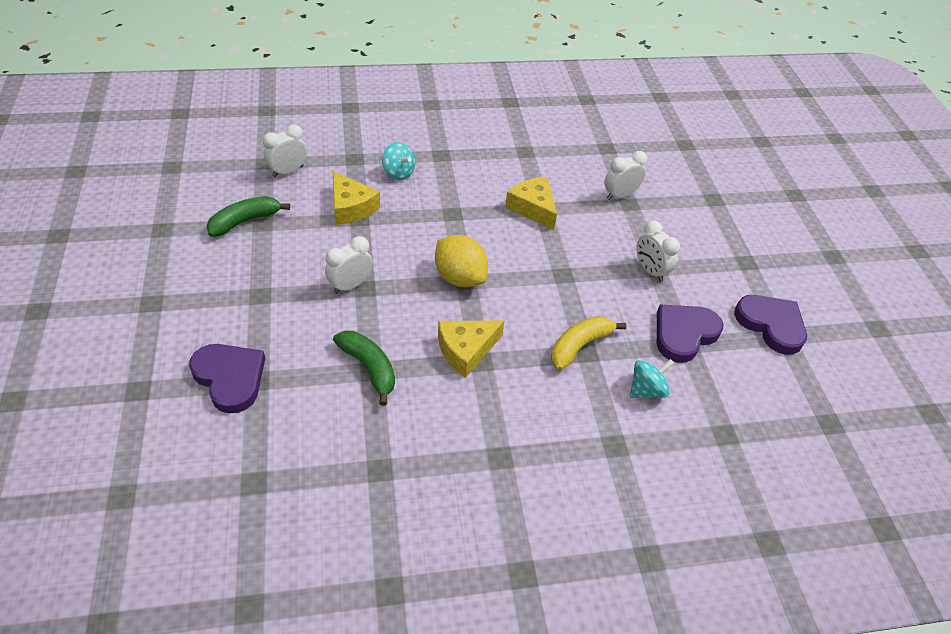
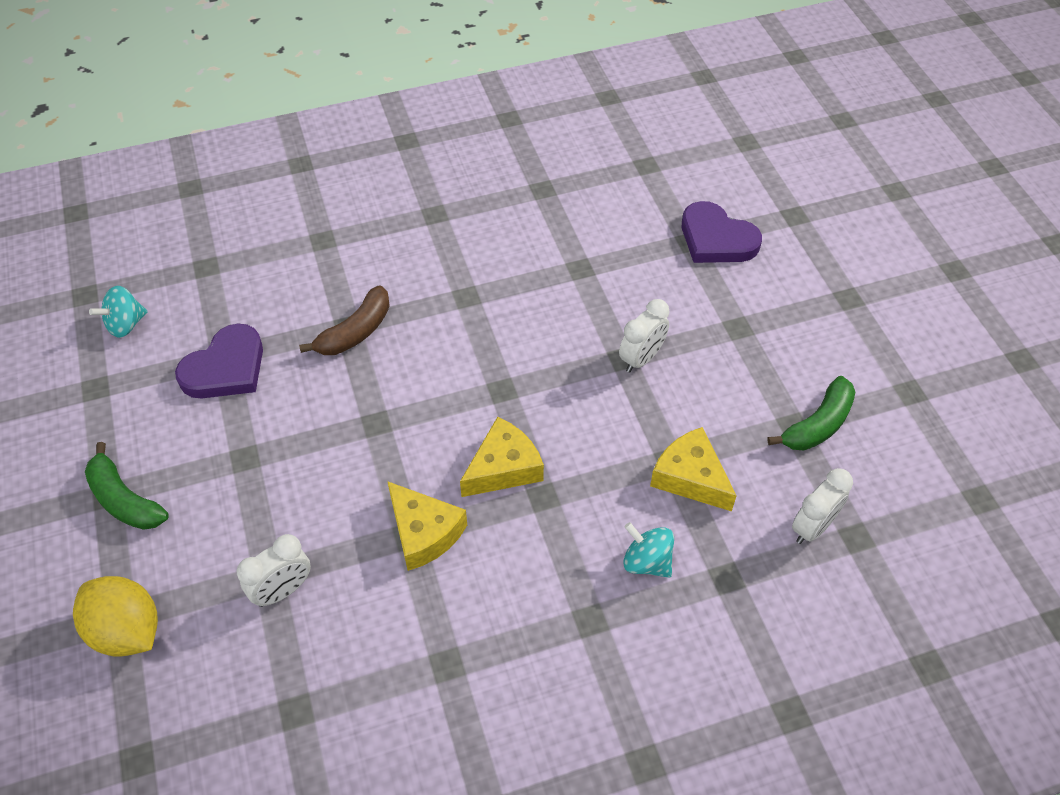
camera: 175 degrees right, 5 degrees up
(369, 368) = (583, 270): green banana -> green banana (124, 499)
(460, 277) = (511, 394): yellow lemon -> yellow lemon (127, 630)
(466, 350) = (485, 305): yellow cheese -> yellow cheese (504, 468)
(580, 346) = (355, 332): yellow banana -> brown banana
(646, 389) = (282, 297): turquoise spinning top -> turquoise spinning top (126, 324)
(650, 270) = (254, 452): white clock -> none
(771, 325) = (107, 400): purple heart -> none

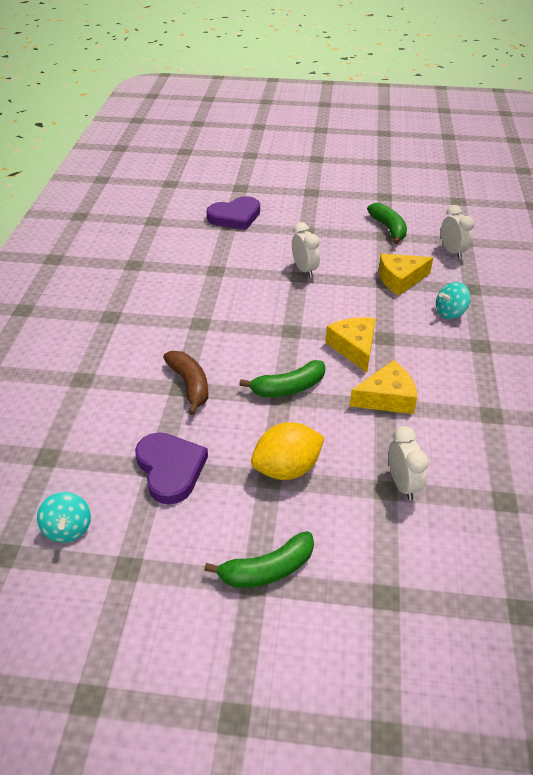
camera: 65 degrees left, 10 degrees down
(127, 630) = (401, 594): yellow lemon -> yellow lemon (287, 468)
(394, 424) = (288, 387): none -> green banana

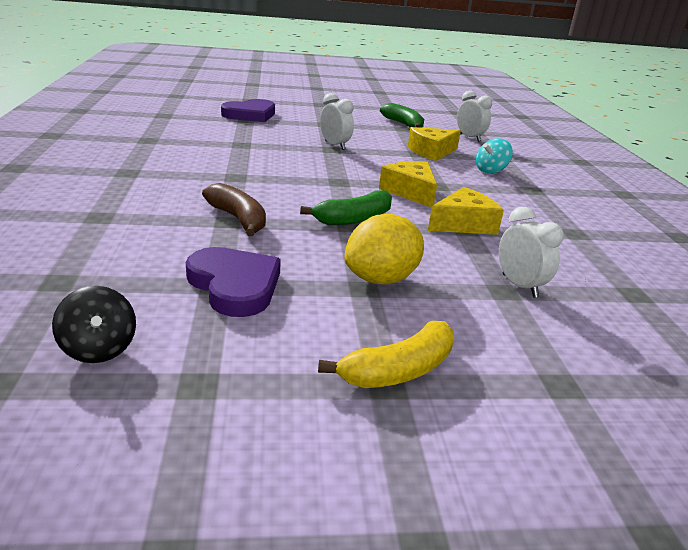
camera: 15 degrees left, 15 degrees down
(68, 528) = (99, 349): turquoise spinning top -> black spinning top
(267, 569) = (398, 370): green banana -> yellow banana

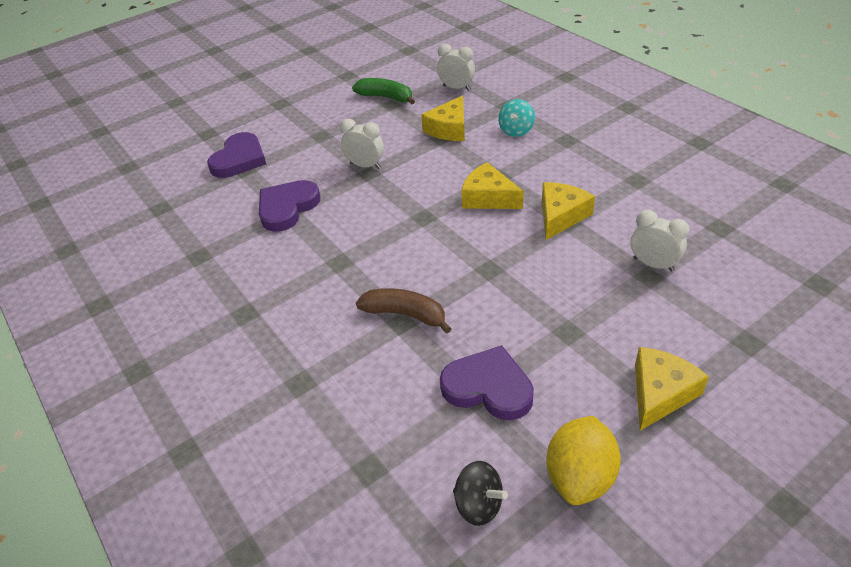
camera: 25 degrees left, 15 degrees up
(244, 142) = (287, 208): none -> purple heart
(354, 219) = (484, 259): green banana -> none
(381, 279) = (569, 315): yellow lemon -> yellow lemon (580, 477)
(398, 370) = (660, 393): yellow banana -> yellow cheese

